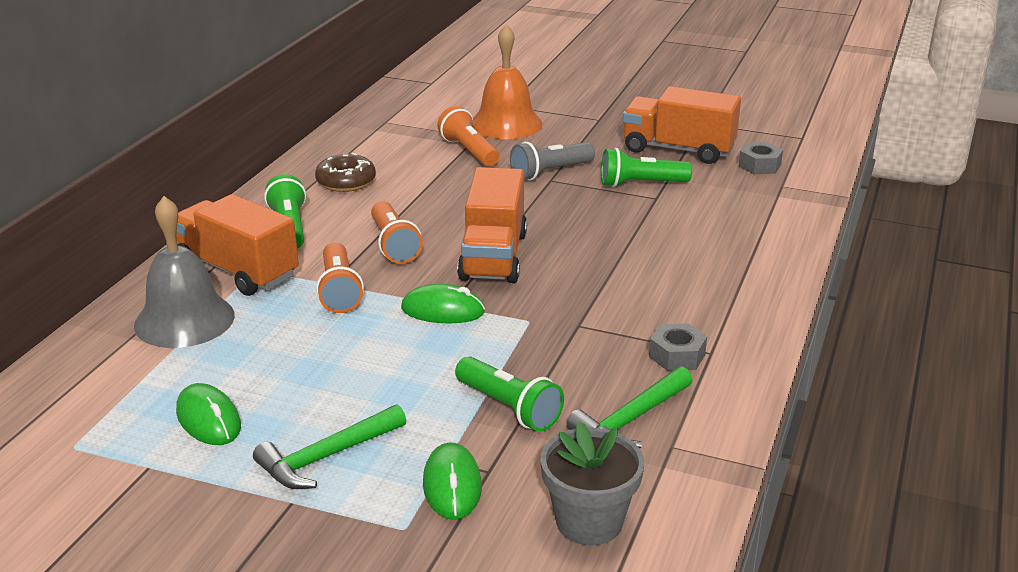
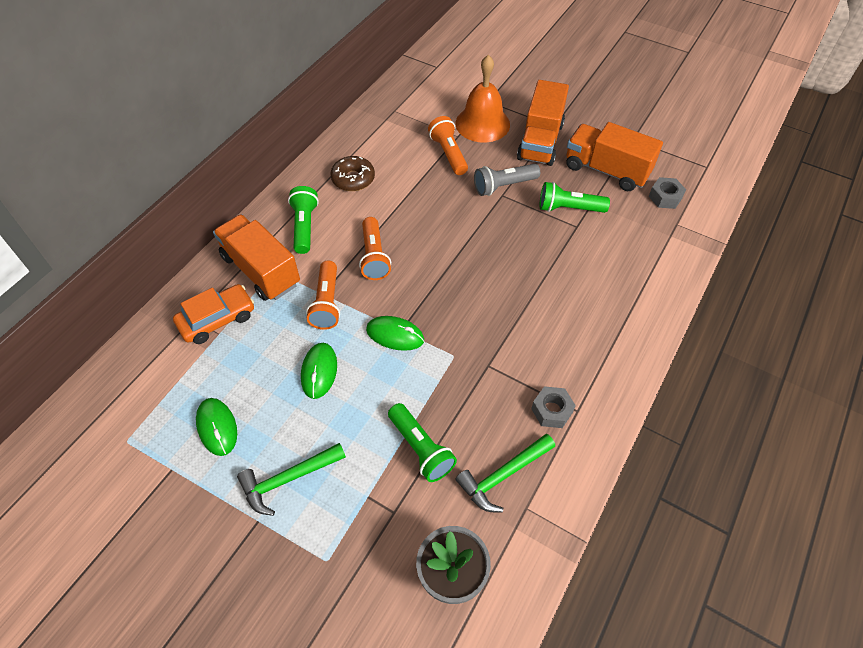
camera: 10 degrees right, 25 degrees up
(184, 320) = (217, 319): grey bell -> orange car
(452, 485) = (366, 523): green mouse -> green mouse (319, 371)
(493, 256) = (443, 279): orange truck -> orange truck (540, 141)

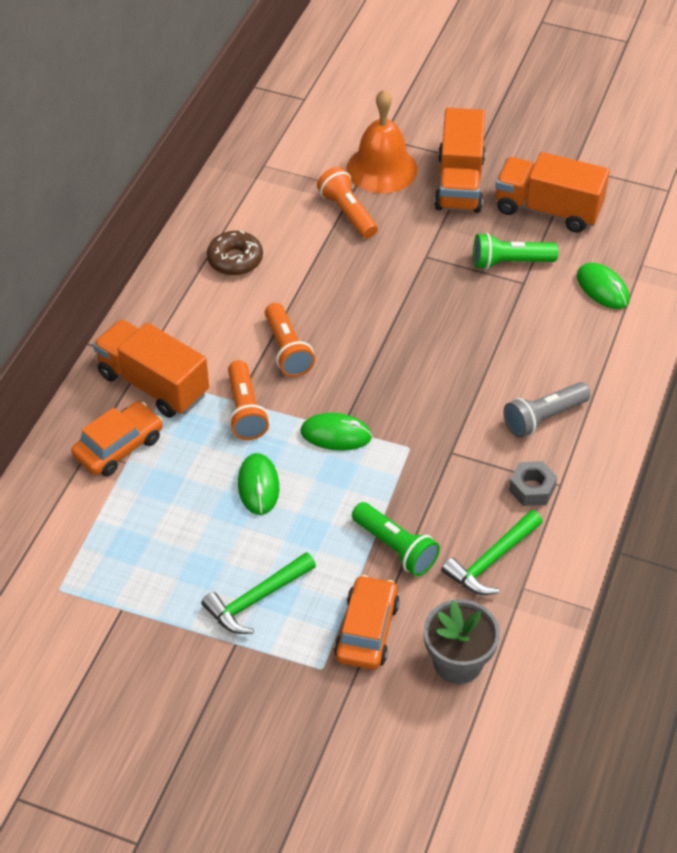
camera: 10 degrees left, 5 degrees down
(217, 427) = (159, 560): green mouse -> green mouse (602, 289)
(304, 226) = (191, 326): green flashlight -> none
(376, 528) = (366, 630): none -> orange car
(503, 186) = (425, 245): grey flashlight -> grey flashlight (543, 418)
(665, 197) = (623, 234): grey nut -> none

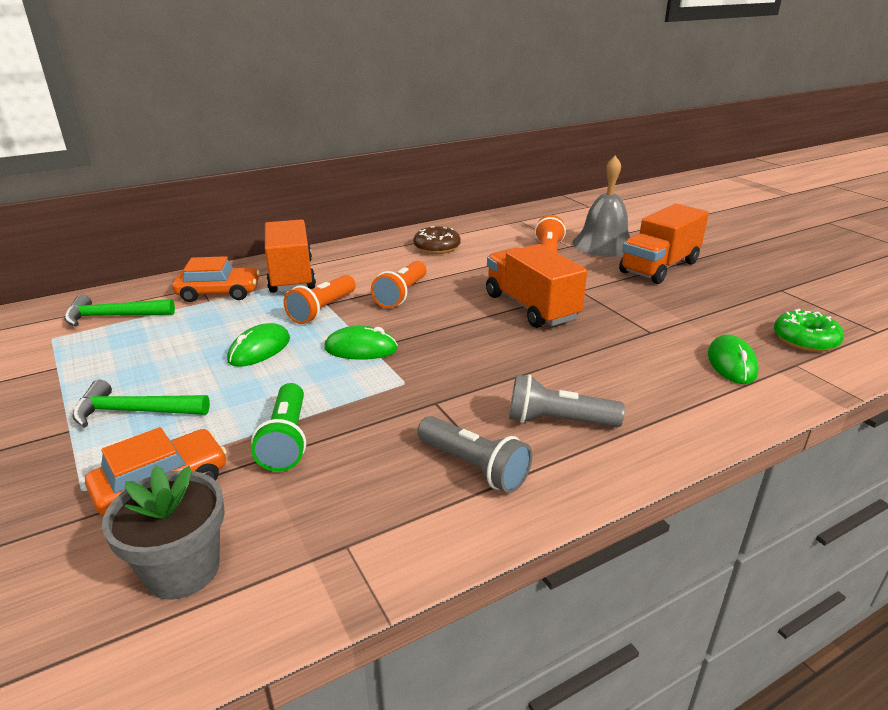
camera: 40 degrees right, 20 degrees down
(336, 434) = (361, 349): green mouse -> green mouse turned 45 degrees counterclockwise
(381, 169) = (603, 244): orange bell -> grey bell
(491, 560) = (351, 501): green hammer -> green hammer (114, 316)
(510, 262) = (652, 317): green flashlight -> none
(532, 488) = (474, 467): grey nut -> grey flashlight
(547, 210) = (726, 303): orange truck -> orange truck (531, 307)
(630, 230) = (805, 340): none -> green donut

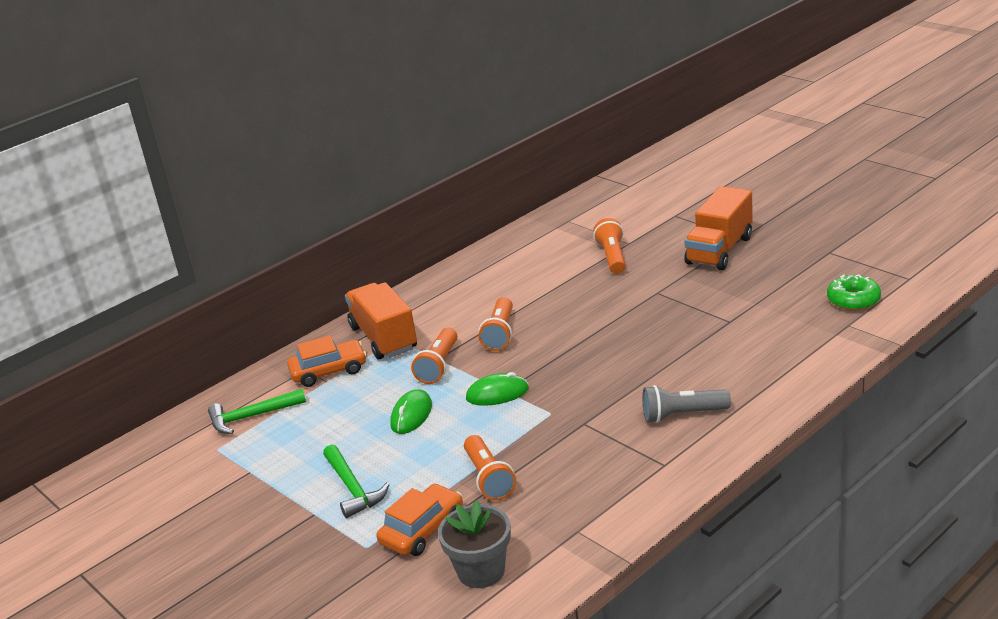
camera: 10 degrees left, 0 degrees up
(135, 411) = (352, 488): green hammer -> green hammer turned 105 degrees counterclockwise
(286, 440) = (489, 478): green flashlight -> orange flashlight
(437, 247) = (503, 273): brown donut -> none
(474, 467) = (636, 462): grey flashlight -> none
(531, 307) = (621, 320): orange truck -> none
(603, 244) = (660, 234): grey bell -> none
(731, 363) = (799, 336): green mouse -> none

